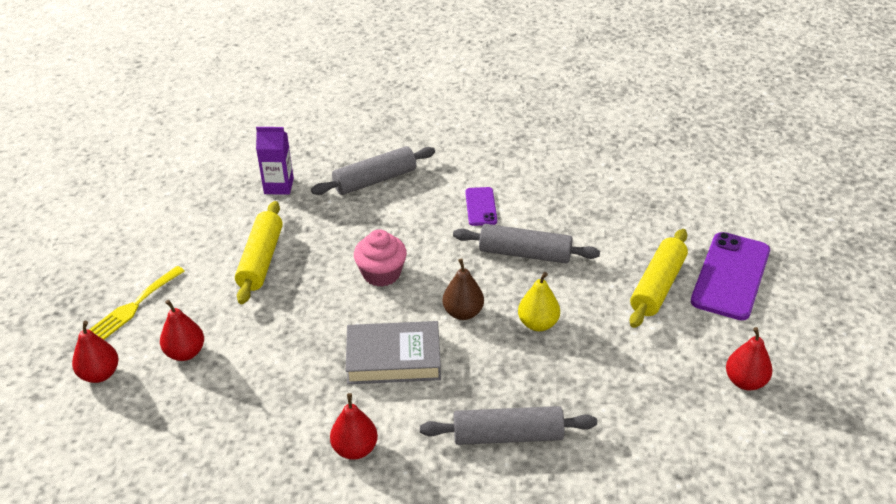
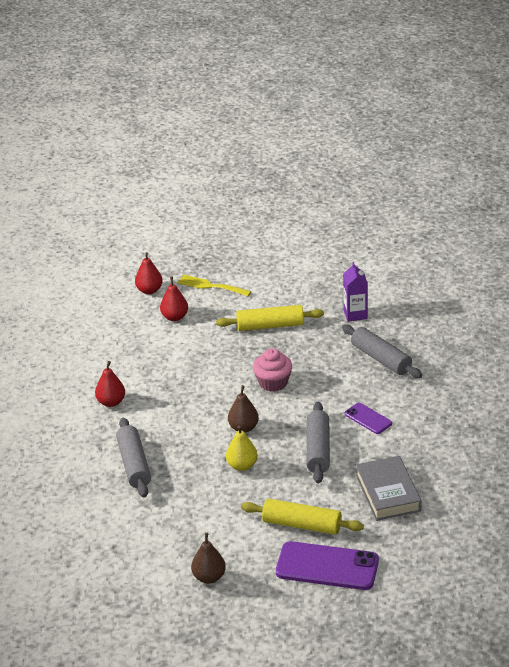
camera: 80 degrees right, 5 degrees down
(393, 358) = (191, 403): grey book -> grey book (388, 493)
(481, 207) = (368, 419): purple phone -> purple phone turned 60 degrees clockwise
(745, 381) = (209, 577): red pear -> brown pear

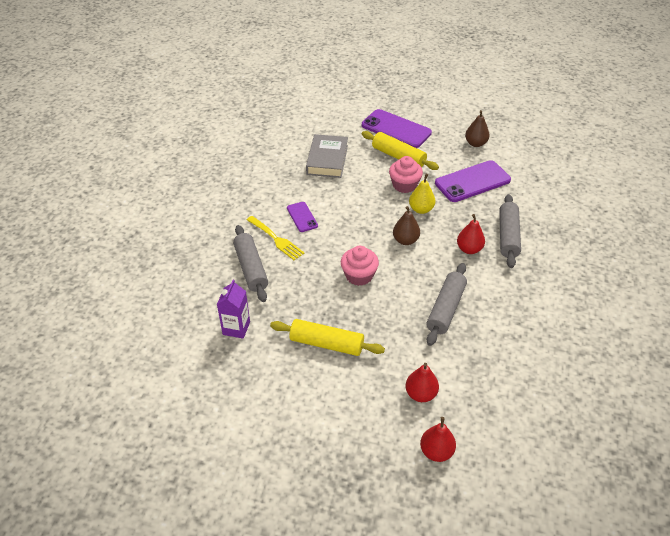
camera: 160 degrees left, 10 degrees up
(111, 402) = (515, 304): red pear -> red pear (469, 249)
(194, 518) = (472, 182): none -> purple phone
(211, 286) = (361, 430): yellow fork -> yellow fork (276, 239)
(275, 489) = (404, 185): none -> pink cupcake
(318, 449) = (356, 204): grey rolling pin -> grey rolling pin (446, 309)

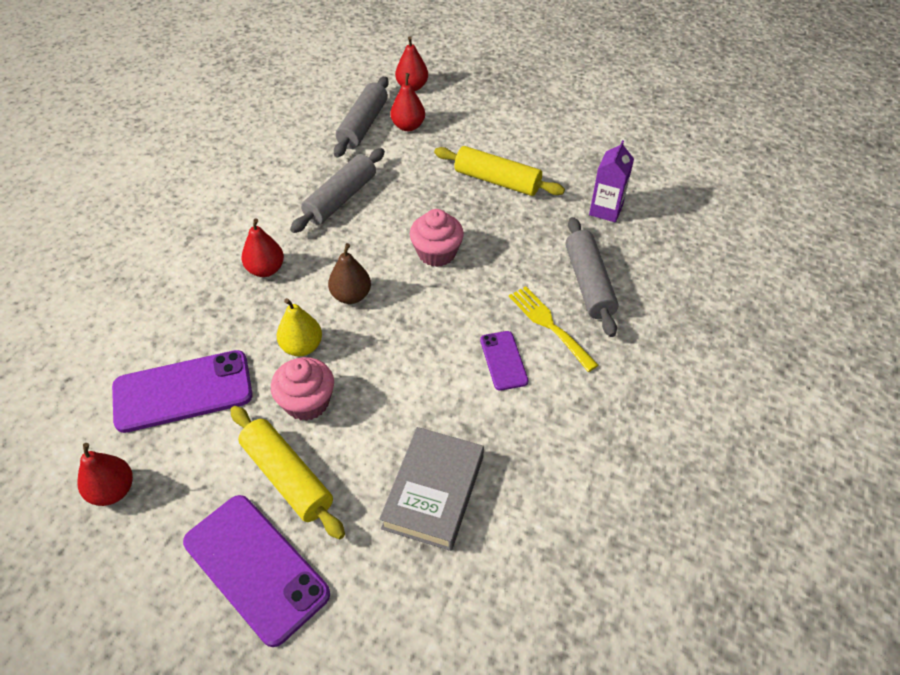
camera: 170 degrees left, 5 degrees up
(475, 143) = (113, 490): brown pear -> red pear
(508, 236) = (196, 281): grey rolling pin -> grey rolling pin (363, 125)

